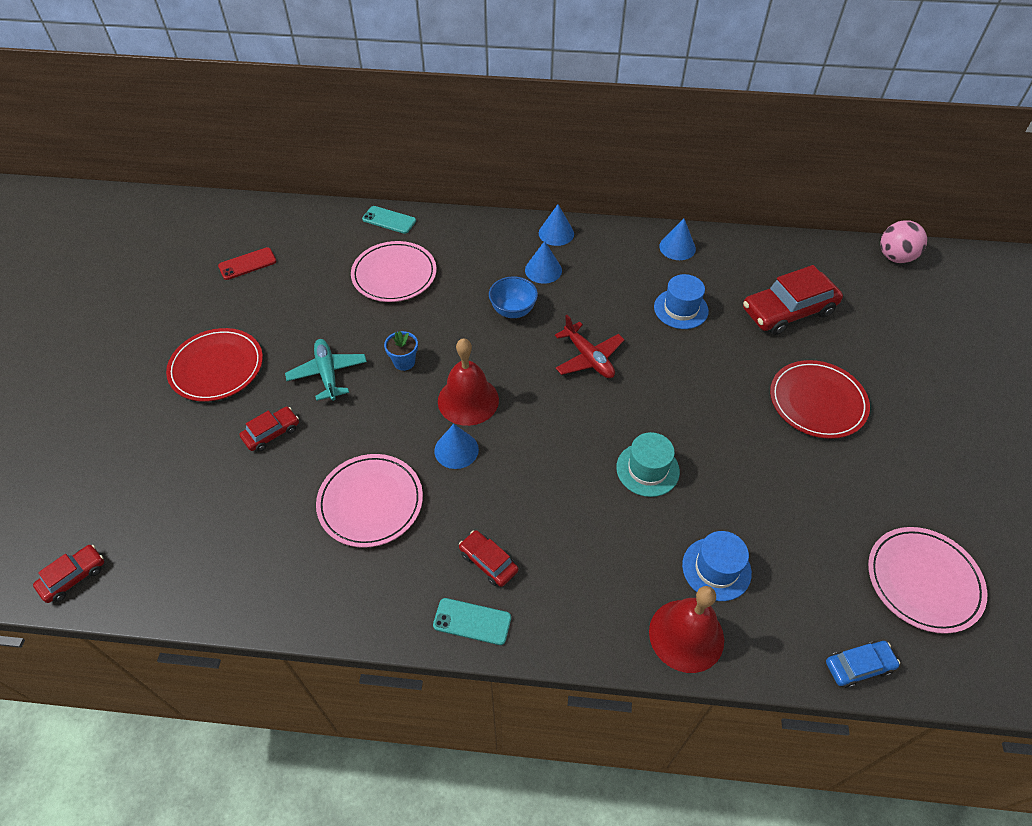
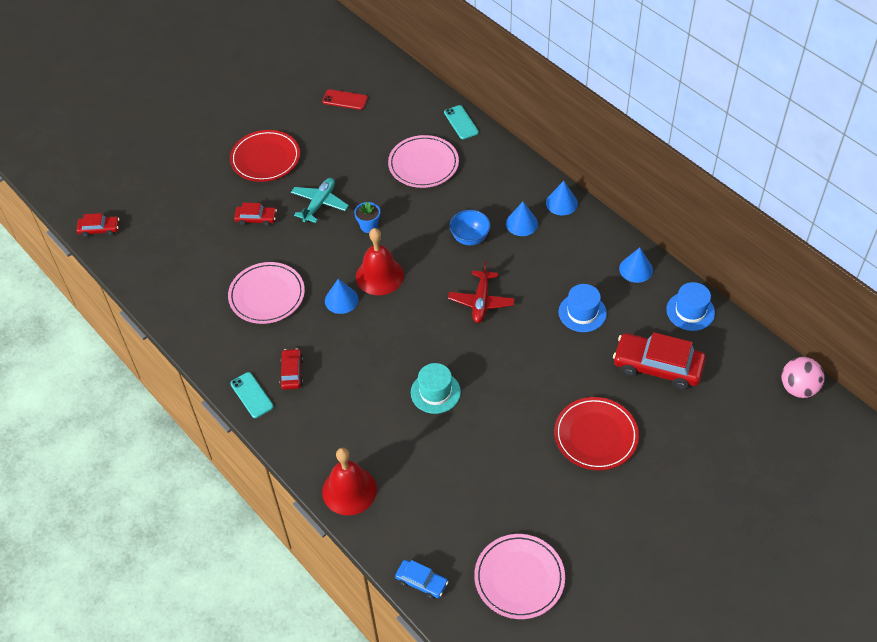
camera: 45 degrees right, 0 degrees up
(716, 569) = (407, 473): blue hat -> blue hat (690, 311)

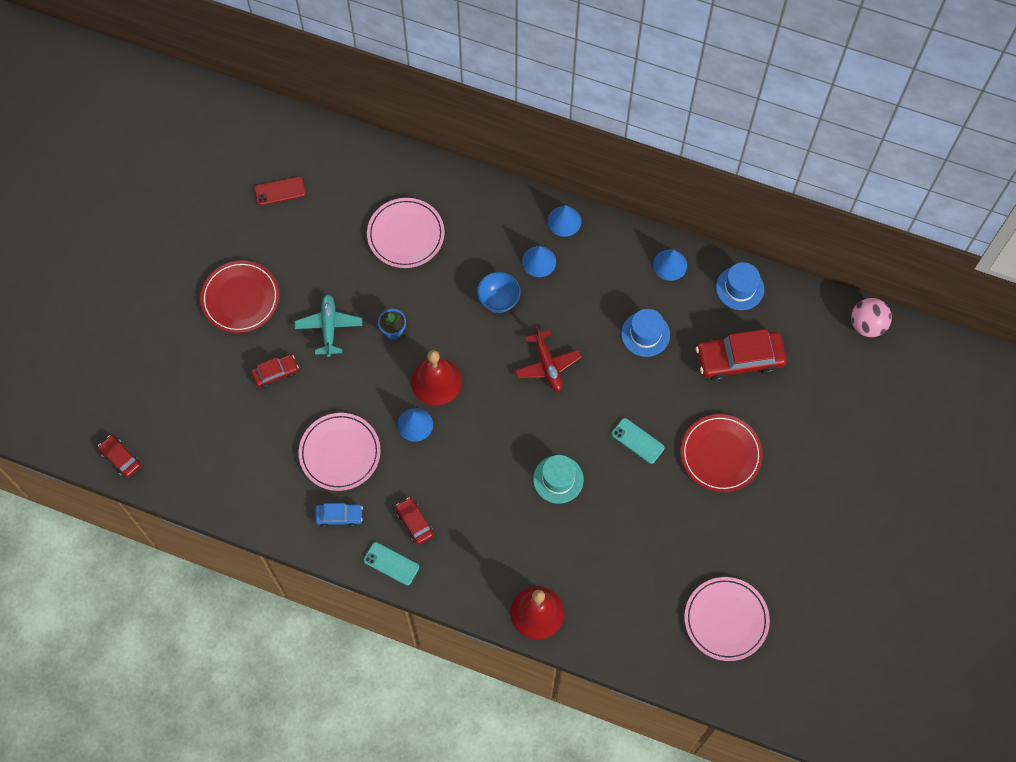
camera: 30 degrees left, 15 degrees up
(99, 229) = (121, 458): red car -> red car turned 105 degrees counterclockwise
(421, 582) = (647, 665): blue car -> blue car (339, 516)
(461, 122) = (415, 168): turquoise phone -> turquoise phone (637, 441)

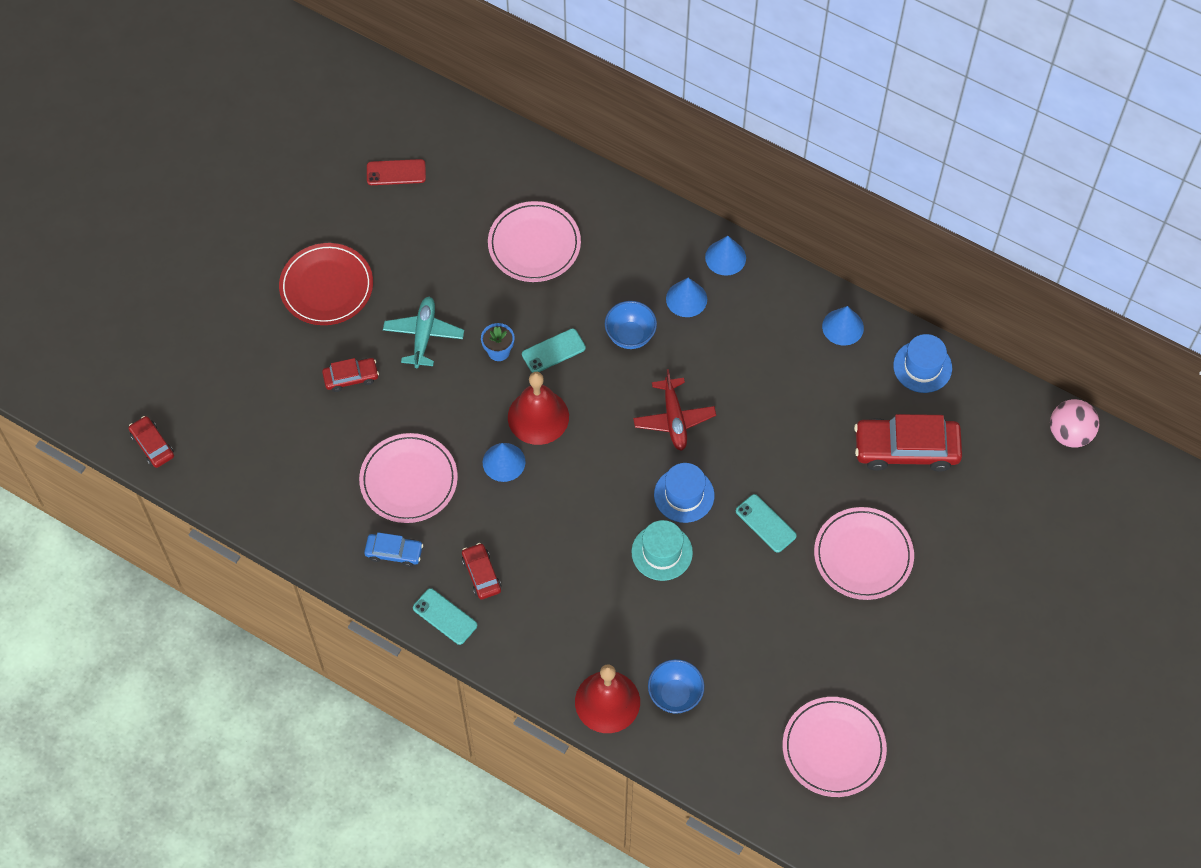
camera: 10 degrees right, 5 degrees down
(438, 323) = (553, 351): none -> turquoise phone
(591, 597) = (675, 695): none -> blue bowl
(645, 334) = (798, 402): blue hat -> blue hat (684, 495)
(720, 454) = (863, 555): red plate -> pink plate

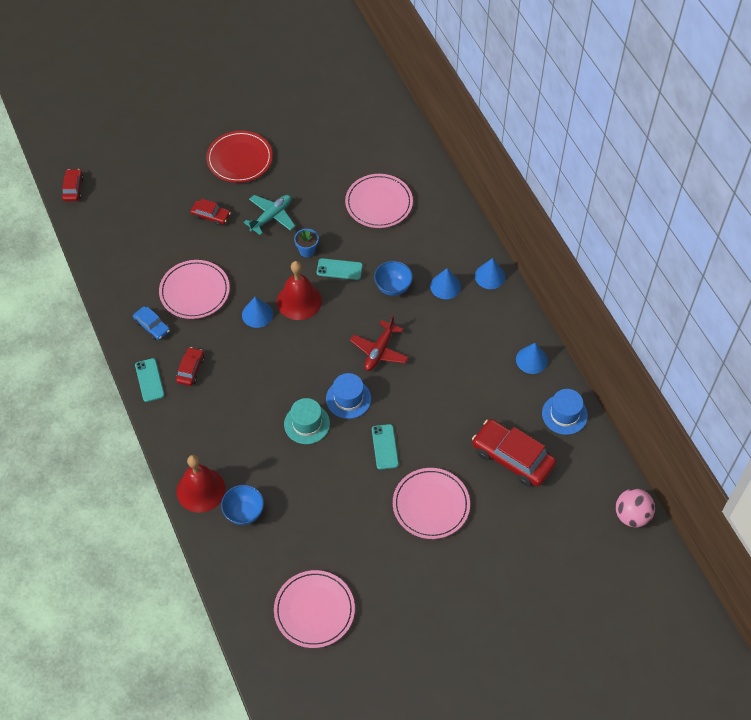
camera: 35 degrees right, 5 degrees down
(396, 172) = (331, 119): red phone -> none

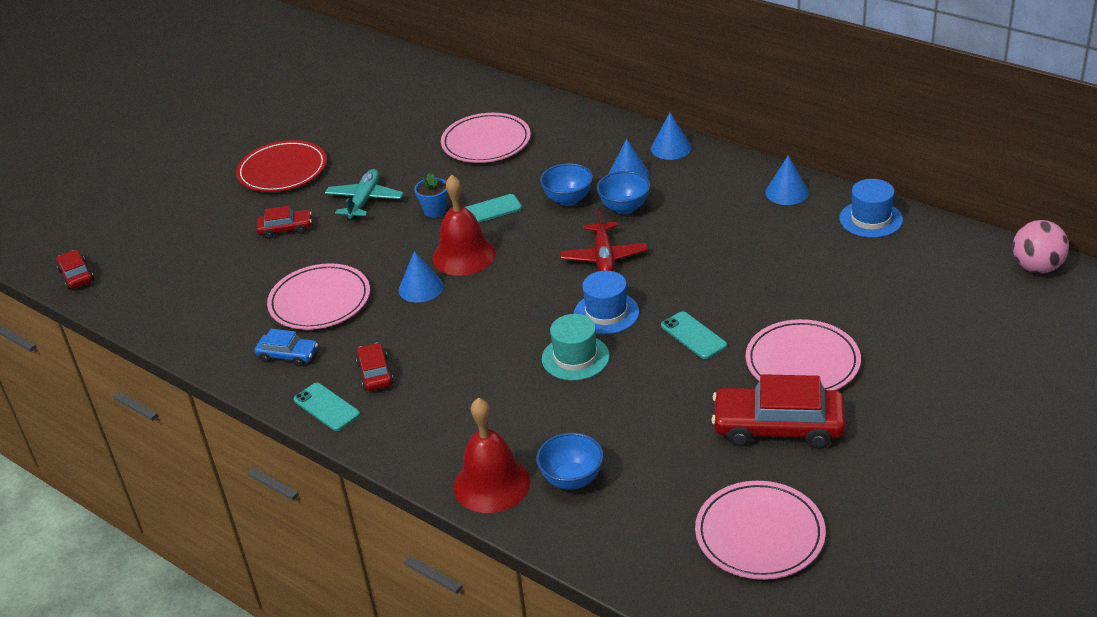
camera: 25 degrees left, 20 degrees down
(422, 315) = (624, 208): none -> blue bowl
(512, 457) = (853, 279): red car -> red car (778, 427)

